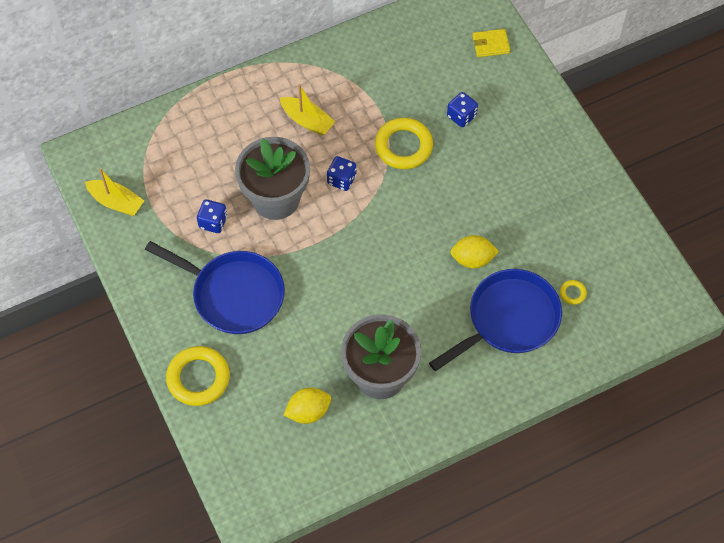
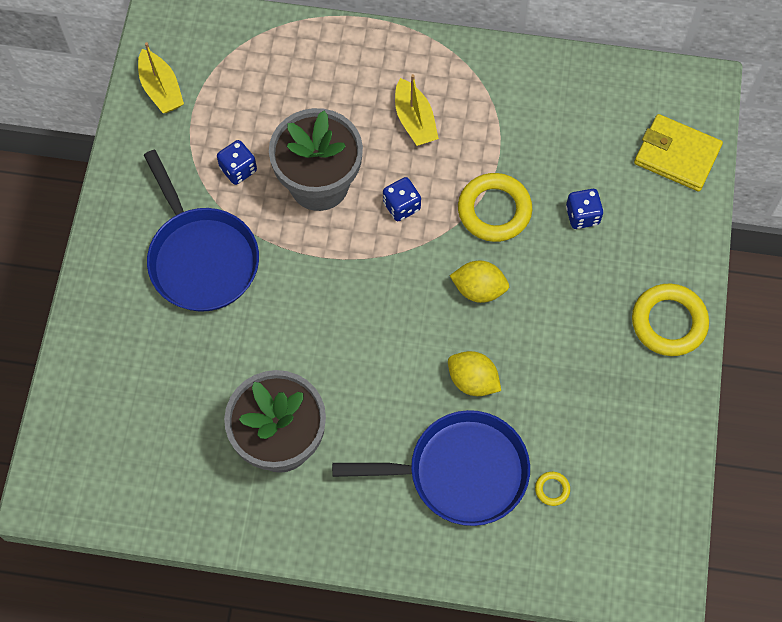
camera: 35 degrees right, 5 degrees up
(198, 378) = (102, 322): yellow ring -> yellow ring (669, 322)
(308, 412) = (180, 430): yellow lemon -> yellow lemon (479, 289)
(491, 44) = (677, 155): yellow wallet -> yellow wallet, size x1.64

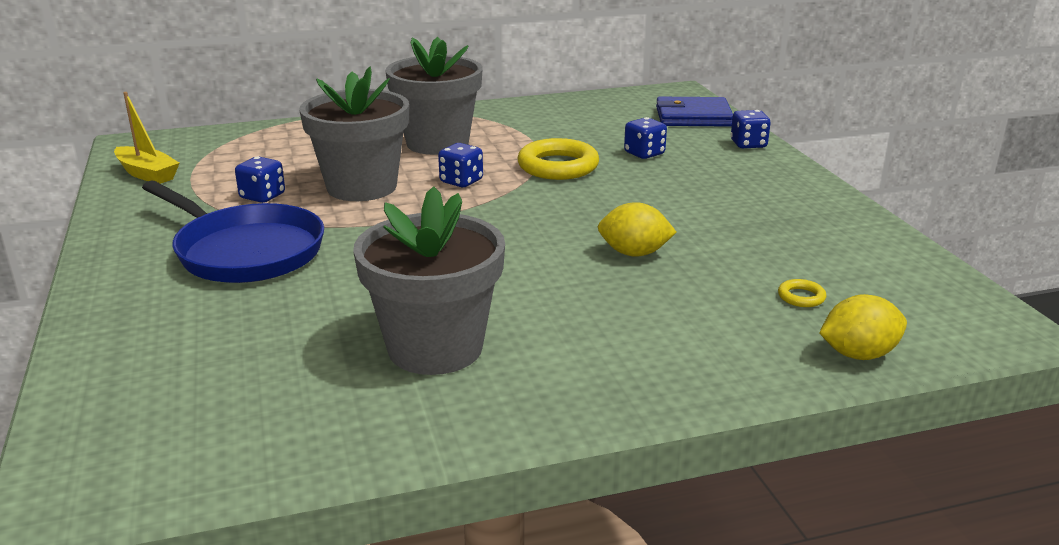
camera: 25 degrees left, 40 degrees down
(414, 120) = (437, 143): yellow boat -> grey flower pot
(460, 472) = (684, 312): blue pan -> none
(479, 289) = (585, 205): yellow lemon -> yellow lemon (858, 354)
(669, 322) = (788, 183): yellow ring -> none
(677, 155) = (693, 117): yellow wallet -> blue wallet
(687, 235) = (748, 144): none -> blue dice

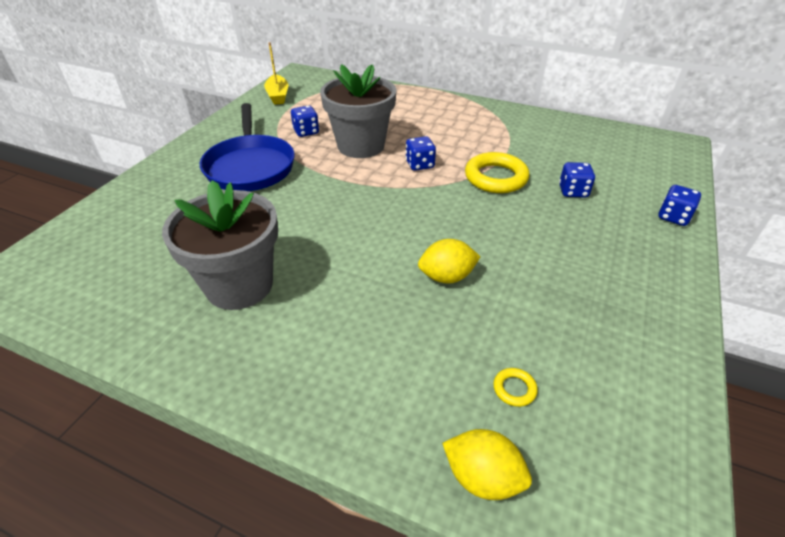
camera: 40 degrees right, 15 degrees up
(437, 143) = (445, 129): grey flower pot -> none
(634, 253) = (447, 277): yellow lemon -> yellow lemon turned 60 degrees counterclockwise
(693, 117) = (659, 172): blue wallet -> none

